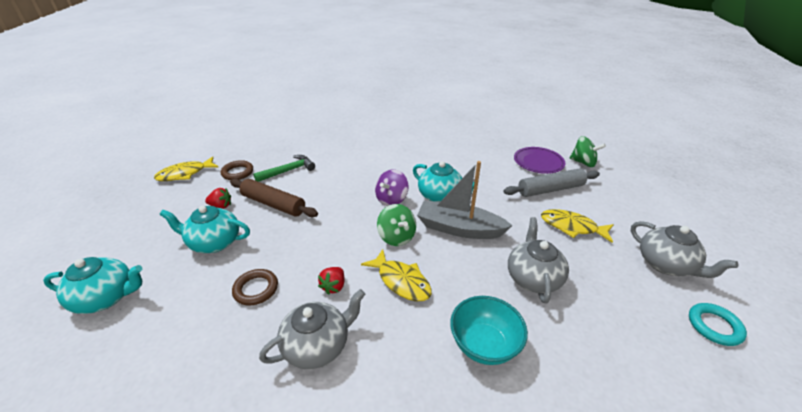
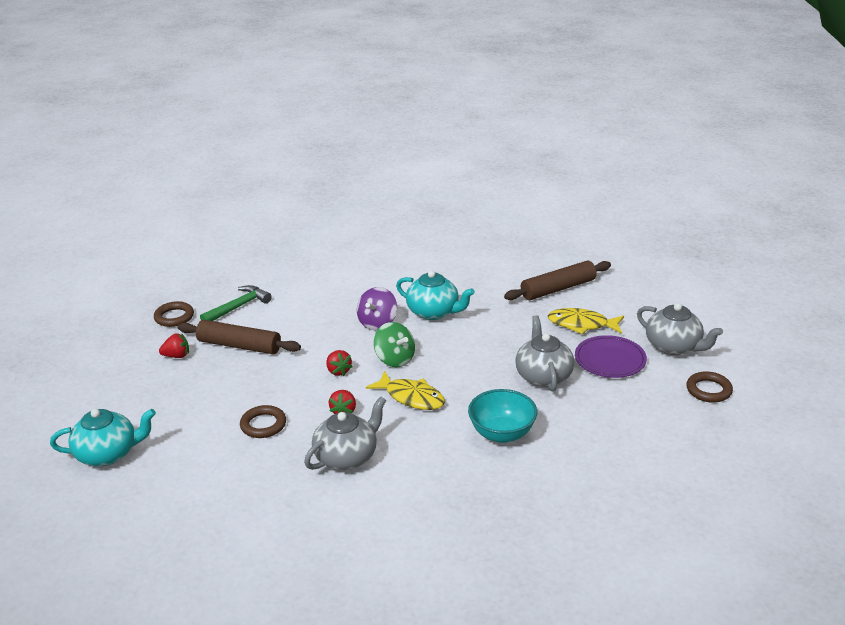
camera: 10 degrees left, 5 degrees down
(185, 174) = (106, 327): yellow fish -> none
(214, 242) = (192, 392): turquoise teapot -> none
(344, 241) = (338, 371): none -> red strawberry
(459, 229) = (461, 342): grey boat -> none
(538, 162) = (543, 259): purple plate -> purple plate (610, 360)
(550, 189) = (558, 289): grey rolling pin -> brown rolling pin
(583, 162) = (595, 253): green spinning top -> none
(714, 326) = (708, 390): turquoise ring -> brown ring

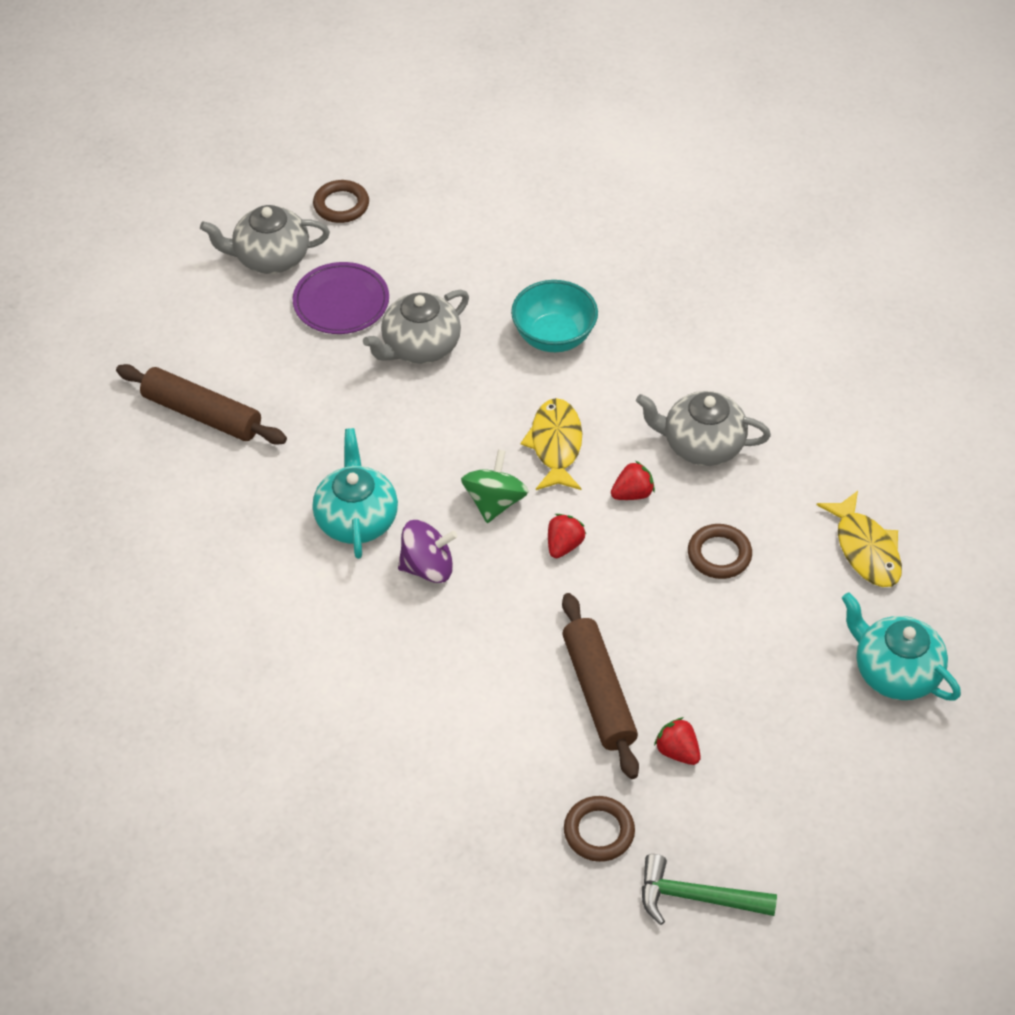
camera: 125 degrees left, 20 degrees up
(238, 307) = (512, 765): green hammer -> green hammer (697, 897)
(582, 324) = (279, 356): yellow fish -> yellow fish (865, 549)
(674, 346) = (270, 258): grey teapot -> grey teapot turned 105 degrees counterclockwise

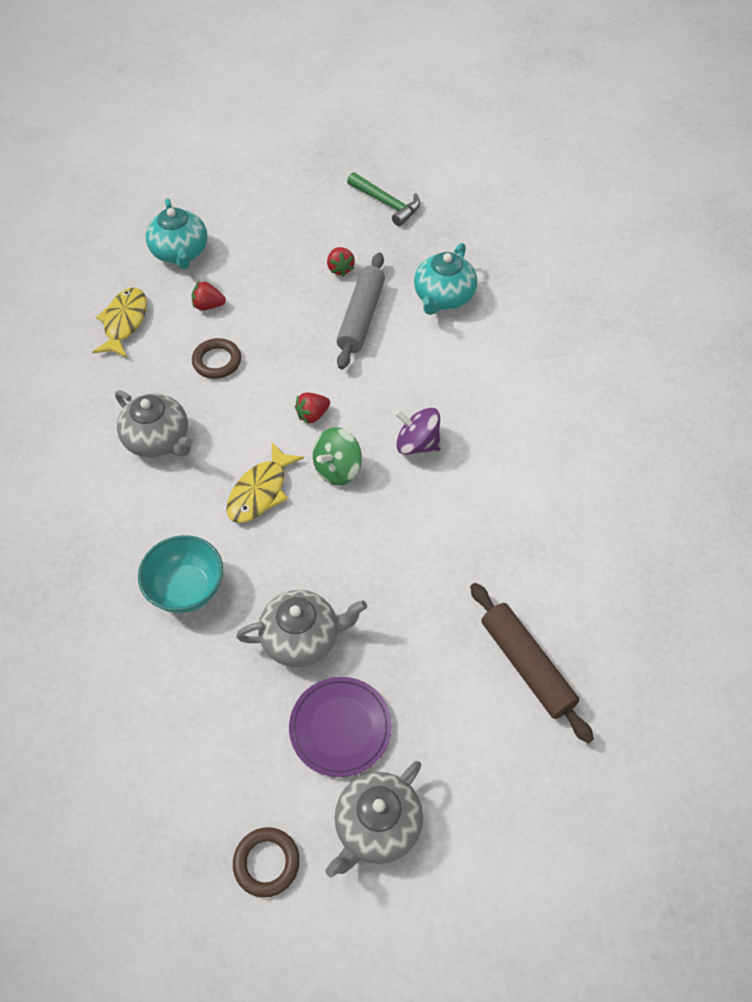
camera: 150 degrees left, 5 degrees up
(270, 258) = (377, 826): grey teapot -> grey teapot turned 105 degrees clockwise
(356, 519) = (447, 504): turquoise teapot -> turquoise teapot (443, 297)
(598, 692) = (361, 317): brown rolling pin -> grey rolling pin
(599, 831) = (416, 251): brown ring -> none
(632, 493) = (237, 428): red strawberry -> red strawberry (208, 306)

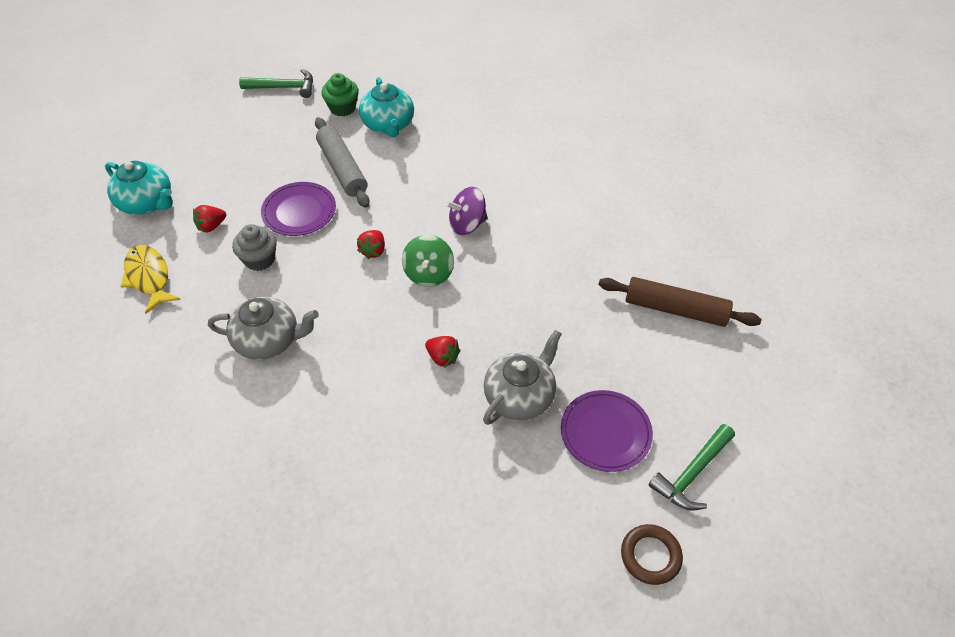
camera: 40 degrees left, 5 degrees down
(186, 589) = (401, 425): turquoise bowl -> none
(217, 361) = (259, 259): brown ring -> grey cupcake
(260, 491) = (388, 324): yellow fish -> none
(287, 337) = (299, 212): none -> purple plate
(340, 269) = (293, 146): red strawberry -> red strawberry (442, 357)
(377, 826) = (692, 473): grey teapot -> green hammer
(419, 255) = (342, 108): none -> green cupcake

